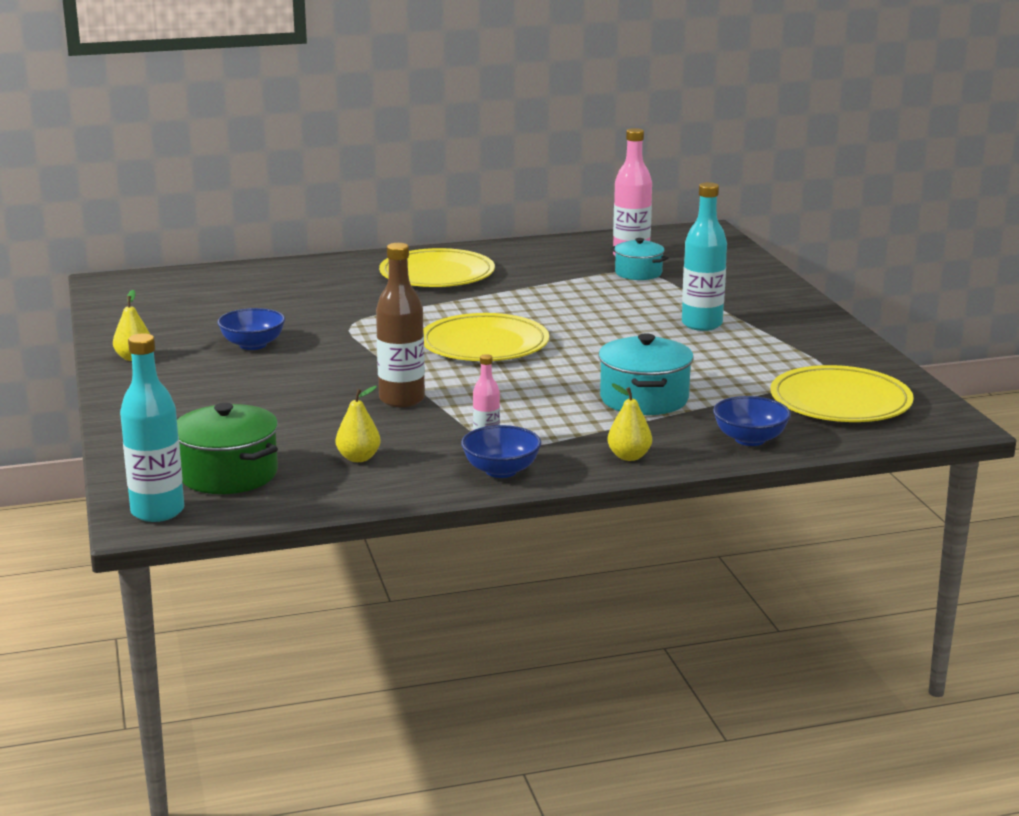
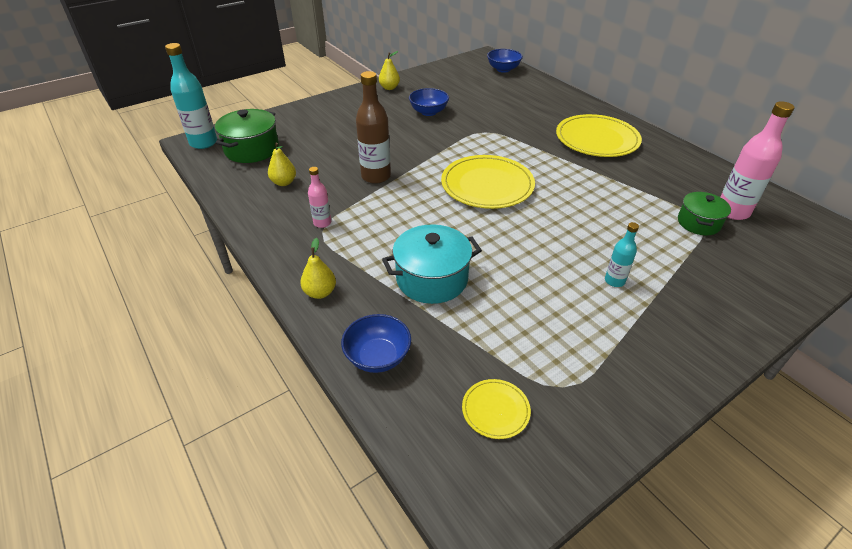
camera: 70 degrees right, 20 degrees up
(501, 471) = (279, 239): blue bowl -> blue bowl (503, 69)
(638, 273) = (698, 223): turquoise pot -> green pot
(701, 324) = (614, 281): turquoise bottle -> turquoise bottle, size x0.54
(840, 401) = (495, 410): yellow plate -> yellow plate, size x0.48

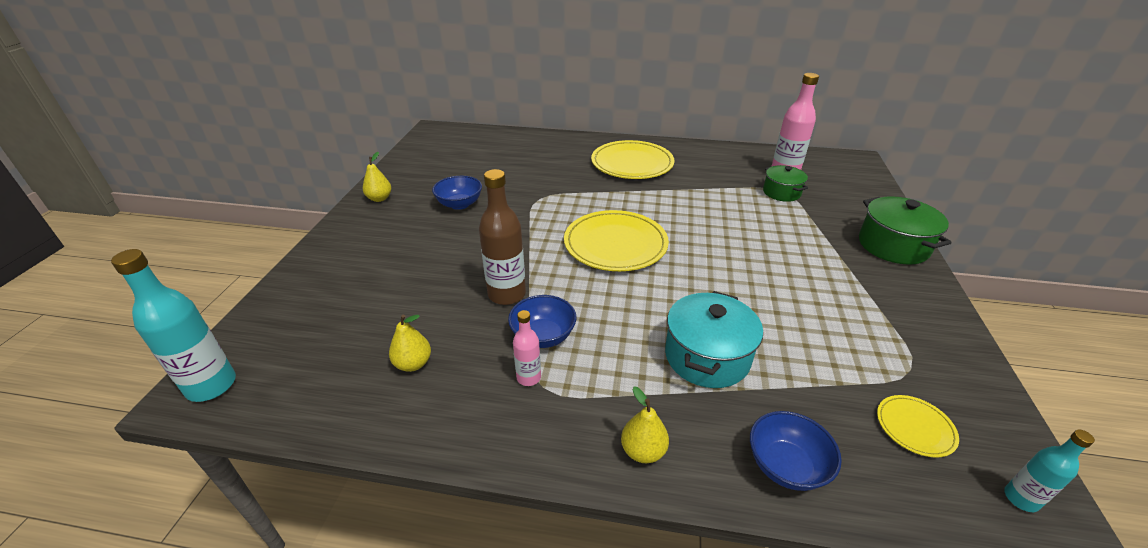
camera: 45 degrees left, 5 degrees down
(252, 149) = (306, 351): green pot -> green pot (893, 246)
(503, 69) = (469, 136): blue bowl -> blue bowl (543, 336)
(614, 281) = (808, 265): turquoise bottle -> turquoise bottle (1020, 499)

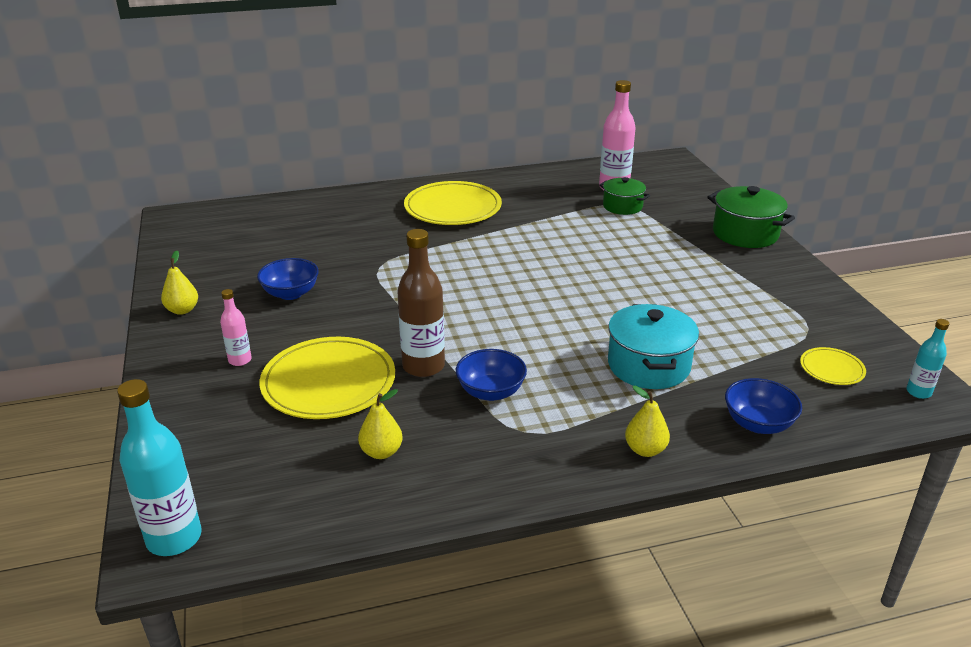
camera: 25 degrees left, 5 degrees down
(528, 377) = (505, 428): pink bottle -> pink bottle (240, 360)
(615, 244) = (497, 292): yellow plate -> yellow plate (328, 382)

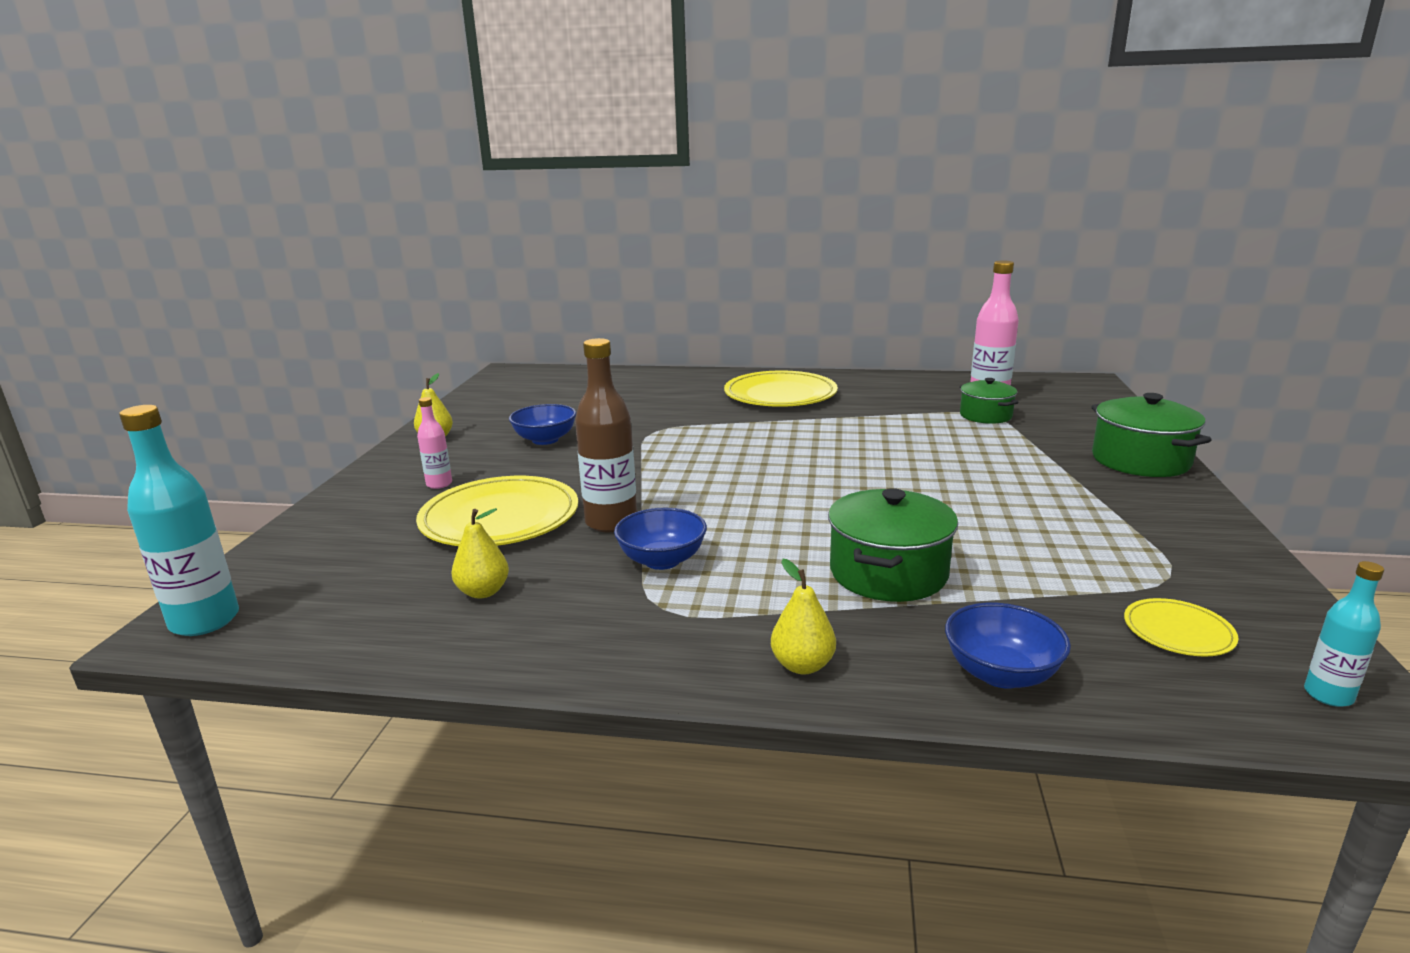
camera: 25 degrees right, 10 degrees down
(648, 365) = (888, 573): turquoise pot -> green pot

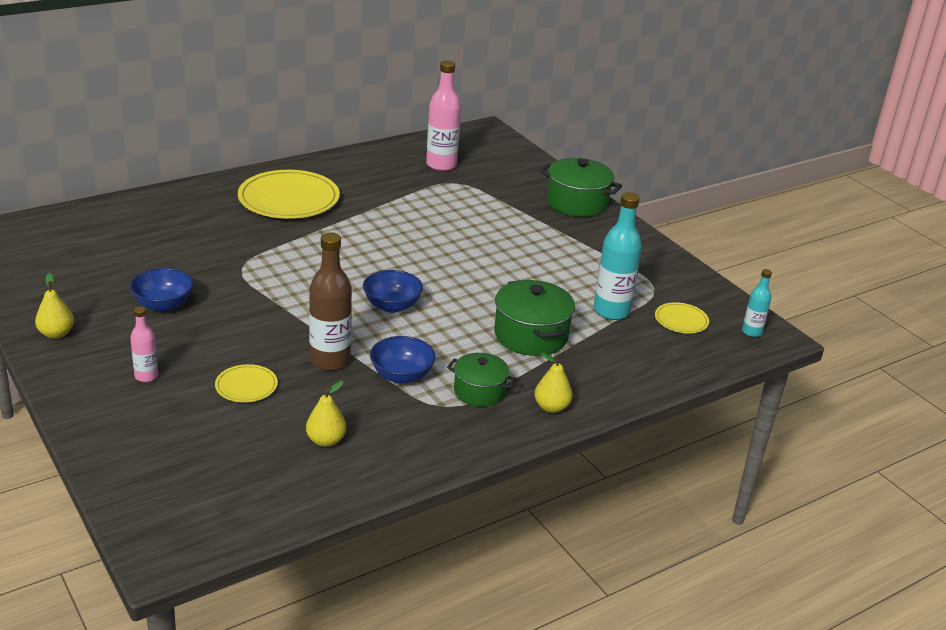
camera: 45 degrees left, 10 degrees up
(205, 621) = (172, 539): turquoise bottle -> turquoise bottle (611, 311)
(500, 518) = (246, 386): yellow plate -> yellow plate, size x0.48
(985, 415) = (456, 184): green pot -> green pot (479, 391)
(1001, 673) = (635, 374): blue bowl -> blue bowl (392, 306)

